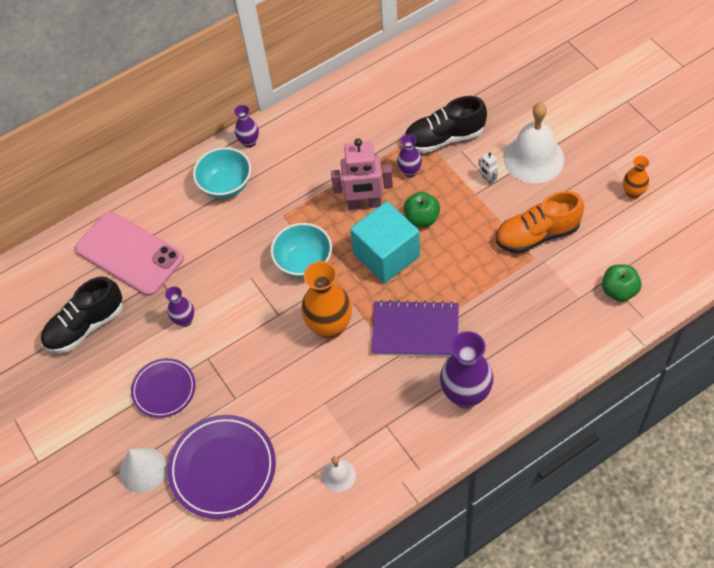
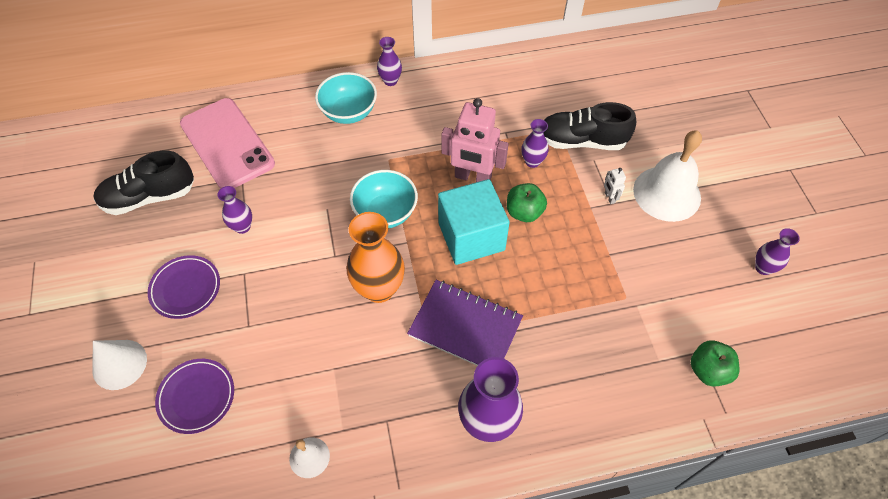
camera: 15 degrees right, 0 degrees up
(223, 468) = (196, 397): purple plate -> purple plate, size x0.62
(537, 234) = (639, 274): orange shoe -> none
(633, 193) = (763, 268): orange vase -> purple vase

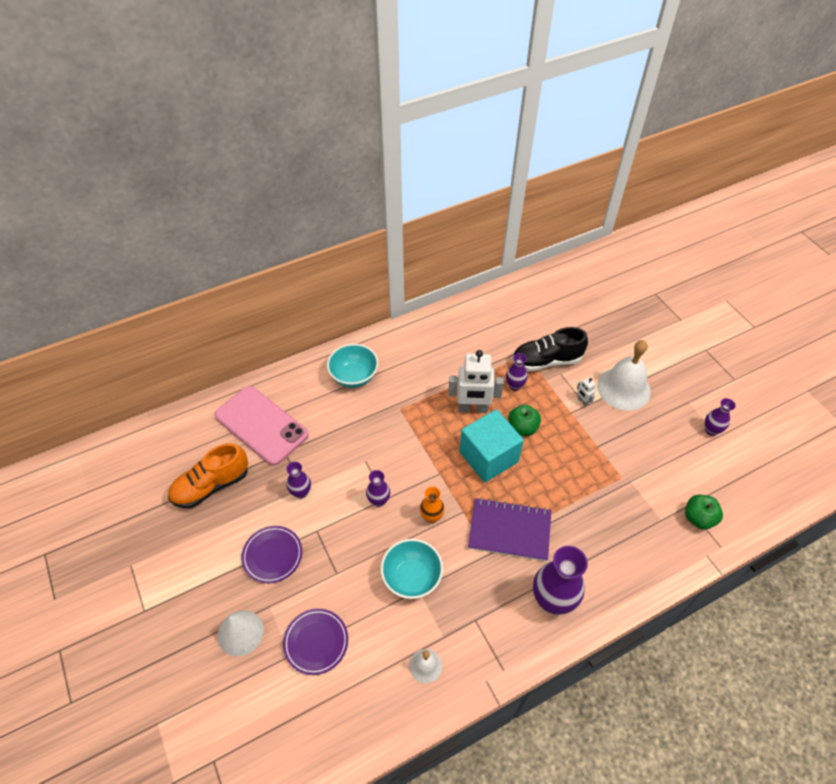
camera: 15 degrees left, 5 degrees down
(149, 197) = (211, 485): black shoe -> orange shoe
(379, 289) = (431, 517): orange vase -> orange vase, size x0.54
(385, 213) = (414, 453): turquoise bowl -> turquoise bowl (412, 577)
(390, 81) = (378, 343): purple vase -> purple vase (379, 500)
(472, 177) = (473, 408): pink robot -> white robot

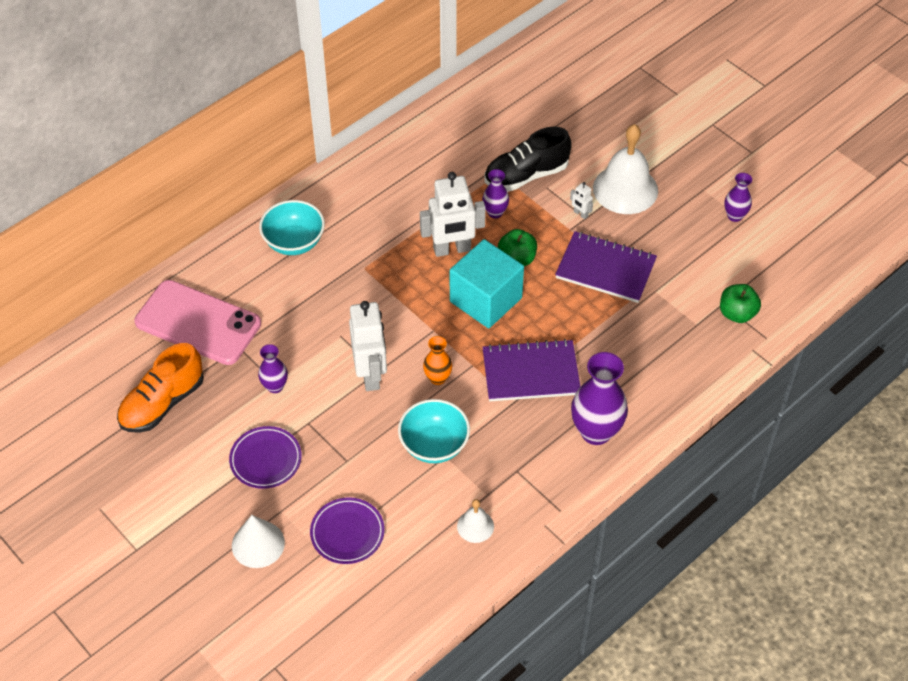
camera: 15 degrees left, 0 degrees up
(379, 500) = (371, 375): purple vase -> white robot
(593, 452) = (605, 269): none -> purple notebook

